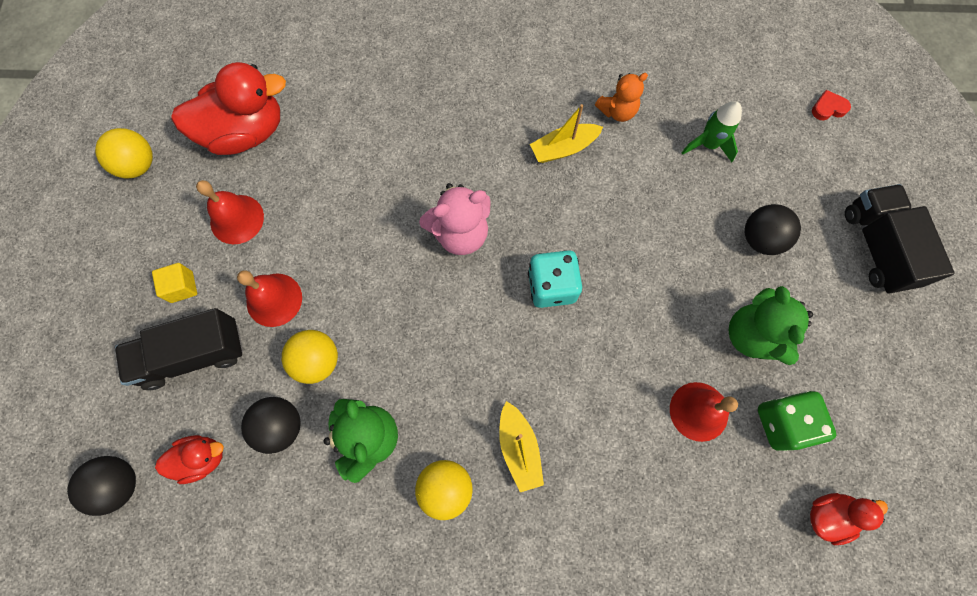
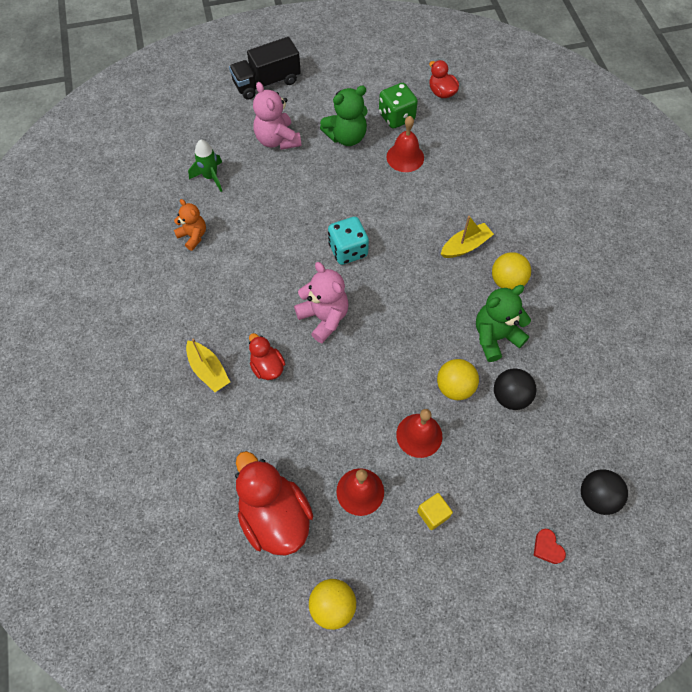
camera: 105 degrees left, 10 degrees down
(193, 355) = (483, 481): black truck -> none
(202, 458) = (554, 444): red duck -> red duck (267, 367)
(563, 148) = (234, 265): yellow boat -> yellow boat (208, 370)
(760, 239) = (277, 140): black ball -> pink teddy bear
(828, 108) = (165, 114): red heart -> red heart (547, 547)

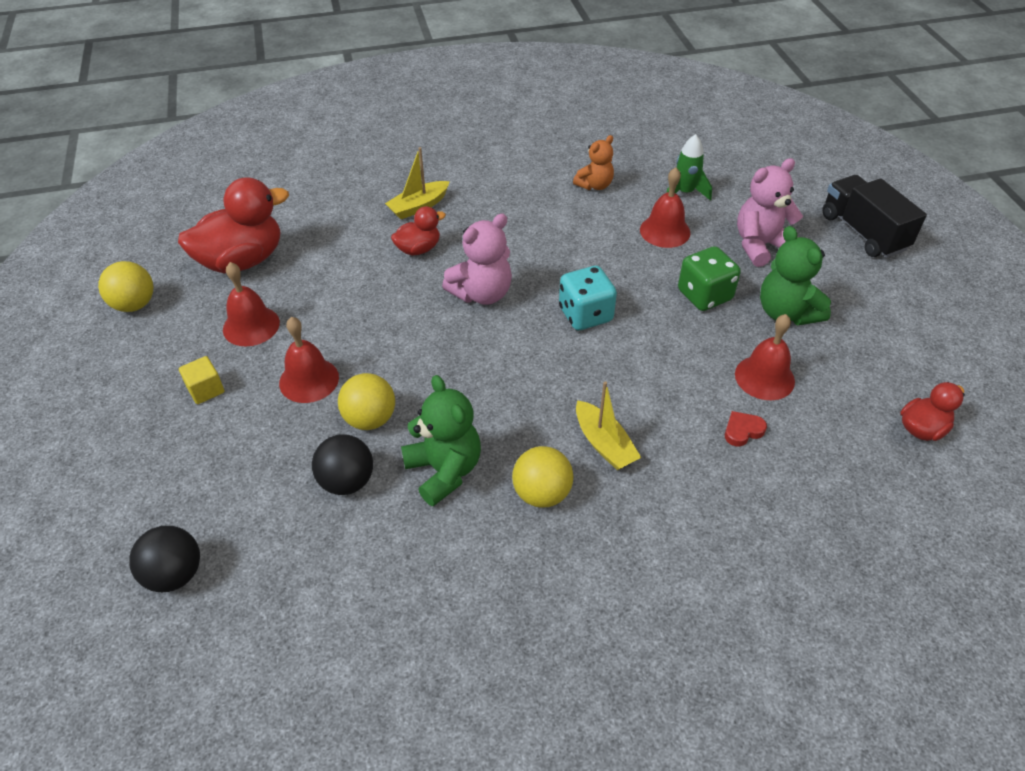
camera: 90 degrees right, 15 degrees down
(256, 194) = (665, 231): none -> red bell
(396, 117) = (845, 369): green dice -> green dice (704, 295)
(547, 547) = (126, 505): red heart -> red heart (742, 431)

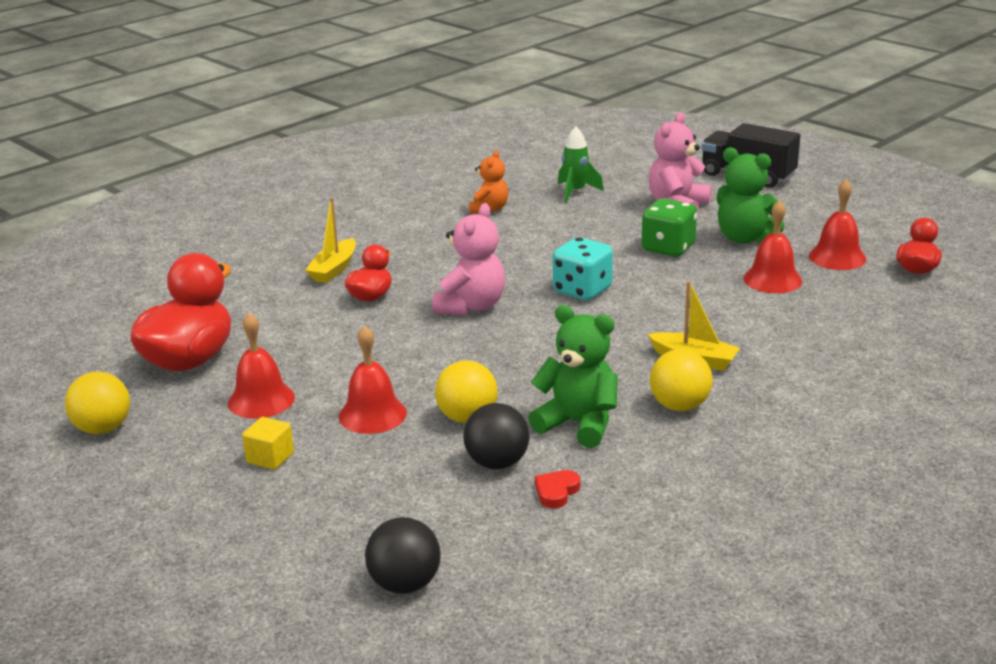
camera: 30 degrees left, 20 degrees down
(665, 231) = (587, 220): red bell -> red bell (837, 257)
(742, 431) = (792, 314): red heart -> red heart (556, 492)

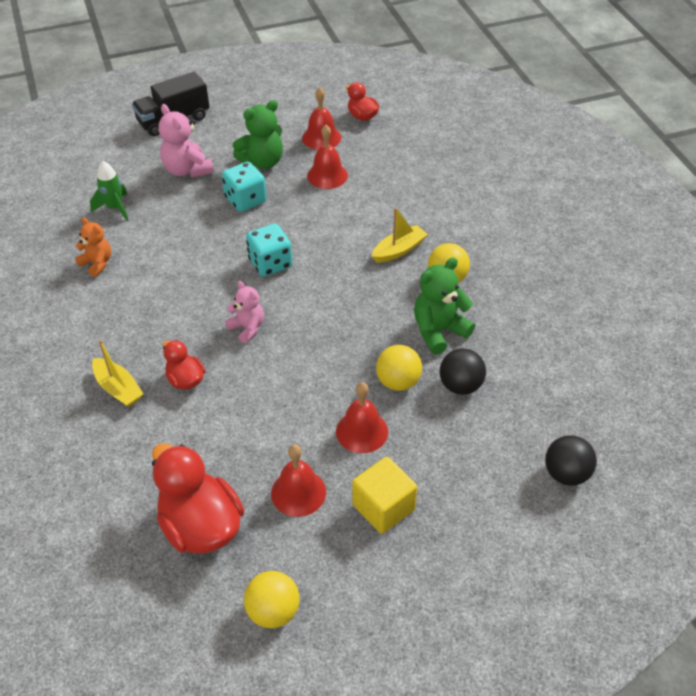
camera: 65 degrees left, 20 degrees up
(270, 458) = (383, 507): yellow cube -> yellow cube, size x1.66
(471, 306) = (247, 328): pink teddy bear -> pink teddy bear, size x0.65
(556, 492) = (507, 369): red heart -> none
(668, 248) = (245, 200): green dice -> turquoise dice

